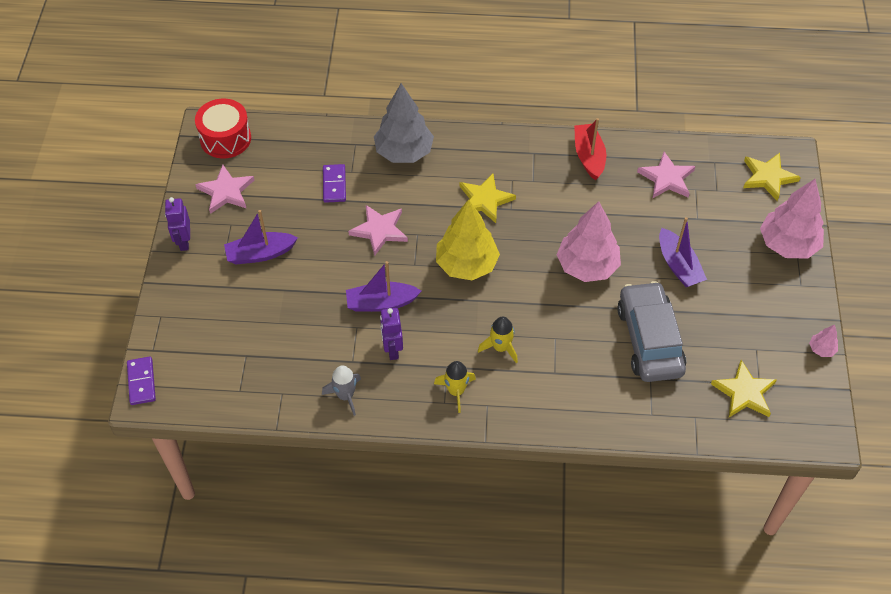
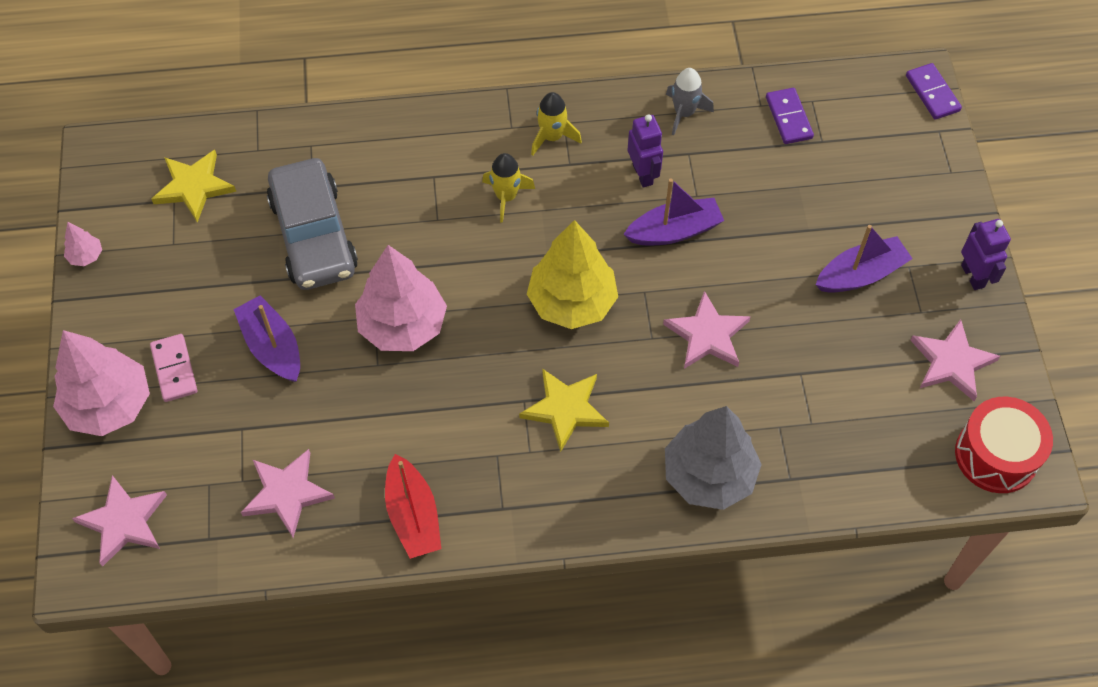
camera: 170 degrees right, 5 degrees up
(334, 185) = (797, 399): purple domino -> purple domino (789, 118)
(746, 260) = (174, 369): none -> pink domino
(768, 177) = (124, 522): yellow star -> pink star

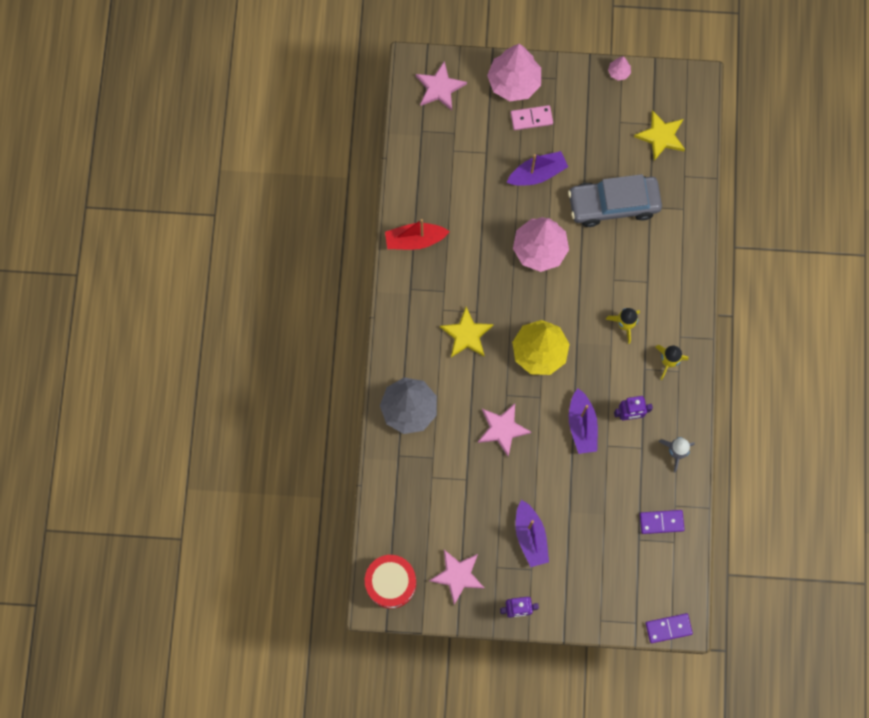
camera: 100 degrees right, 15 degrees up
(287, 493) = (441, 174): pink star -> none

